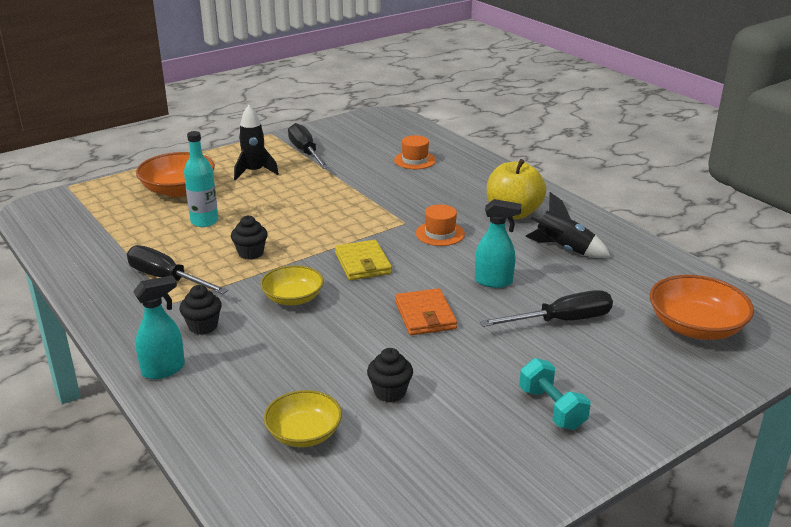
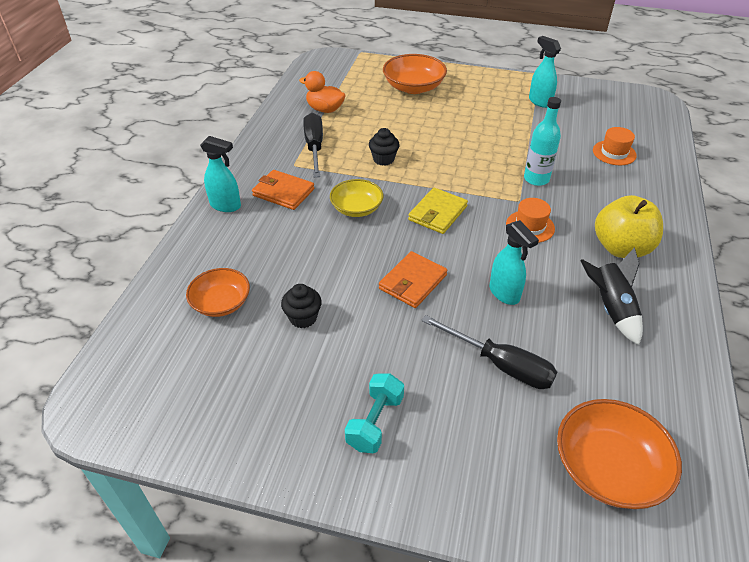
camera: 50 degrees right, 15 degrees up
(120, 246) = (325, 109): none -> orange duck
(203, 326) = (283, 192): black cupcake -> orange wallet
(204, 221) = (393, 119): turquoise bottle -> turquoise bottle (536, 179)
(254, 172) = (480, 99): black rocket -> none
(304, 433) = (221, 303): yellow bowl -> orange bowl
(305, 152) = (539, 101): black screwdriver -> turquoise spray bottle

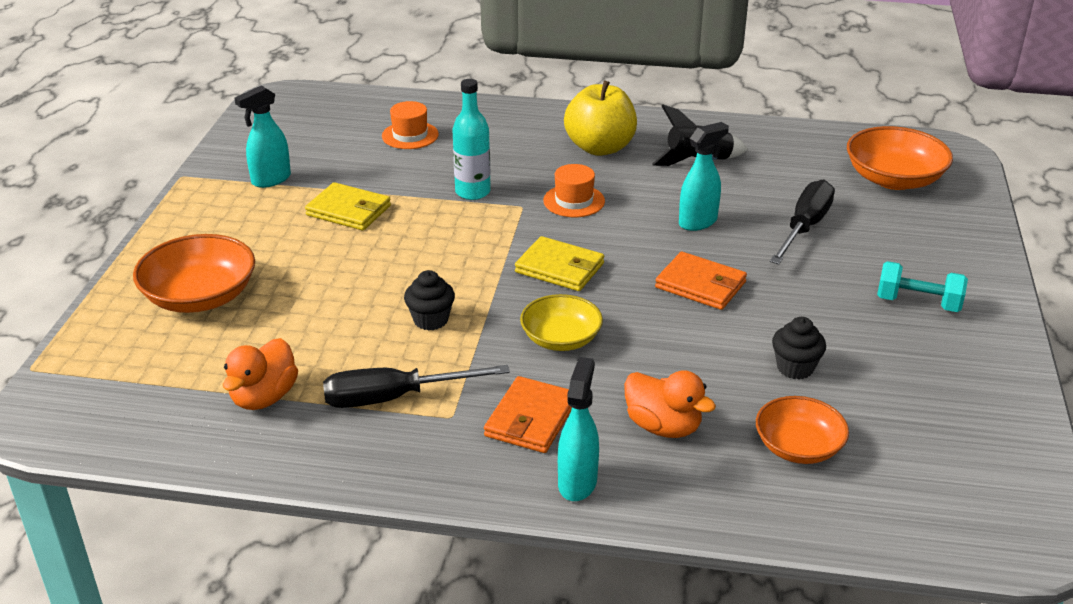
camera: 95 degrees left, 10 degrees down
(261, 243) = (663, 426): none -> orange duck
(505, 129) = (349, 211): none -> yellow wallet

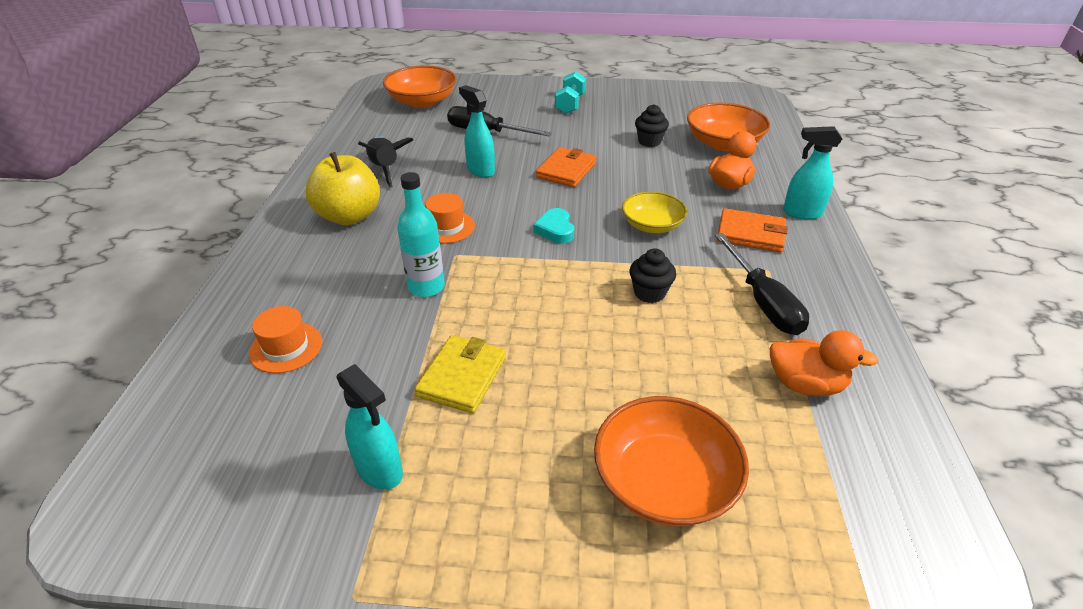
camera: 95 degrees left, 5 degrees up
(559, 268) = (555, 230): yellow wallet -> turquoise heart
(798, 447) = (723, 143): orange bowl -> orange bowl, size x1.50

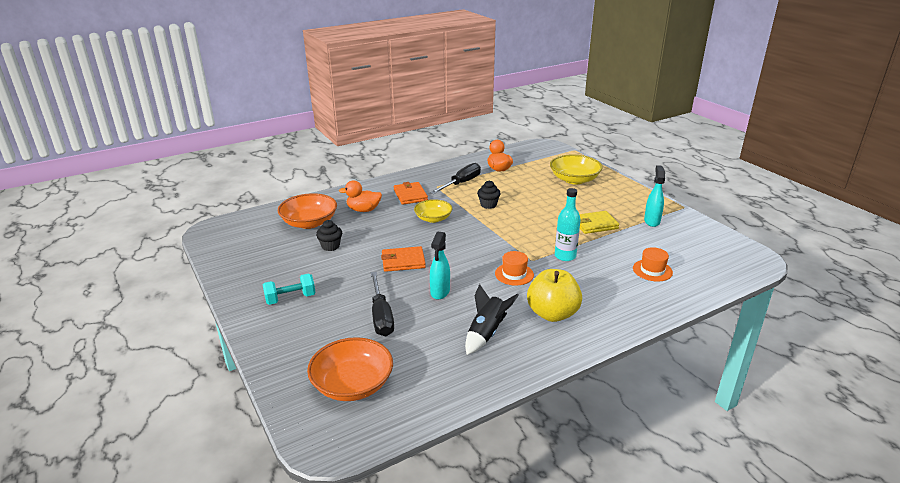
camera: 125 degrees left, 10 degrees down
(555, 230) = (472, 241): turquoise heart -> none
(664, 481) = (574, 180): orange bowl -> yellow bowl
(801, 213) = (375, 188): turquoise spray bottle -> none

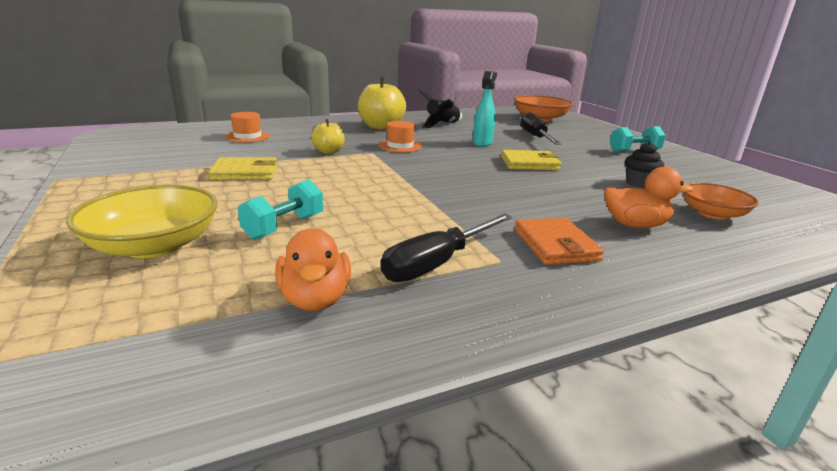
camera: 175 degrees left, 5 degrees down
(309, 223) = (712, 214): orange bowl -> orange bowl, size x0.66
(403, 261) = (529, 164): orange wallet -> yellow wallet
(433, 218) = (498, 201): yellow bowl -> none
(488, 205) = (394, 212): black cupcake -> none
(533, 192) = (284, 227): none -> turquoise dumbbell
(565, 256) = (329, 152): turquoise bottle -> yellow apple
(652, 221) = (153, 169): turquoise spray bottle -> none

